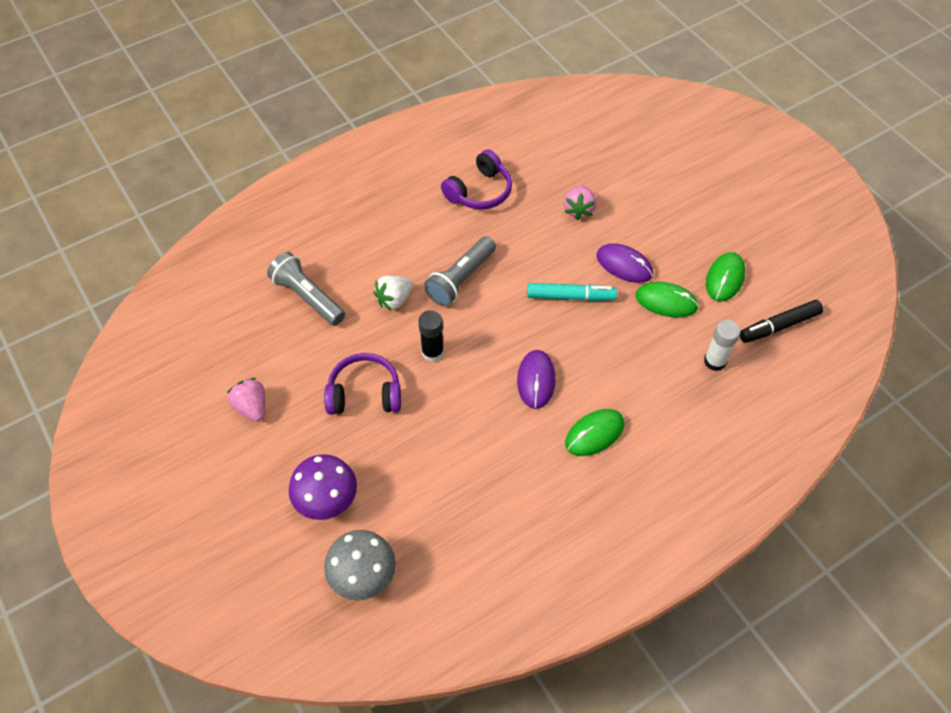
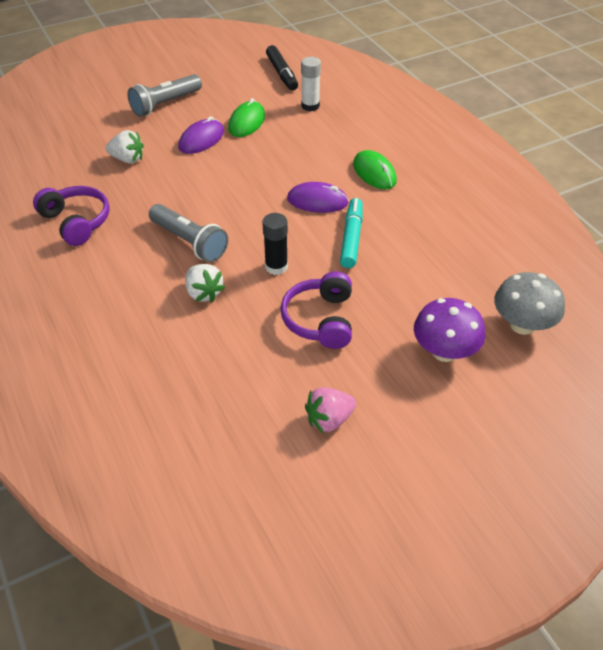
camera: 85 degrees left, 10 degrees down
(308, 297) = (181, 368): grey flashlight -> grey flashlight (165, 104)
(570, 297) = (229, 173): turquoise marker -> turquoise marker (351, 238)
(578, 210) = (127, 159): pink strawberry -> white strawberry
(725, 278) = (230, 91): green mouse -> none

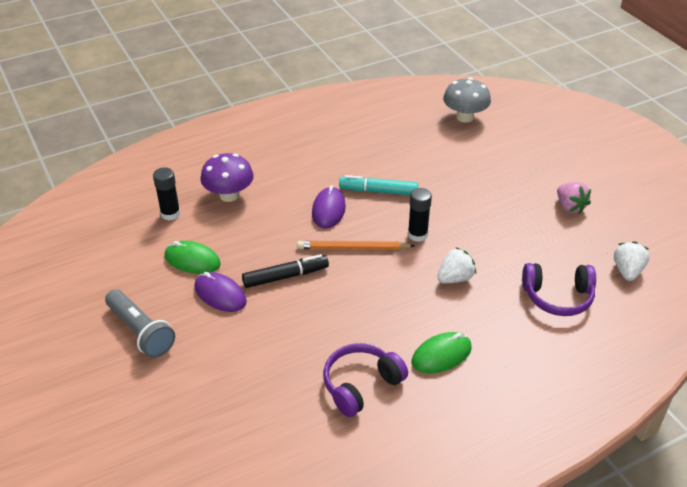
camera: 90 degrees left, 5 degrees down
(127, 159) = (250, 354): white strawberry -> white strawberry (627, 271)
(189, 242) = (389, 292): grey flashlight -> none
(256, 218) = (353, 248): none -> orange pencil
(282, 73) = (99, 235): black marker -> black marker (286, 276)
(310, 106) = (170, 213): white glue stick -> black glue stick
(320, 320) = (475, 210): purple headphones -> purple headphones (557, 297)
(374, 173) = (289, 175): green mouse -> green mouse (441, 355)
(444, 351) = (496, 152): purple mushroom -> purple mushroom (229, 195)

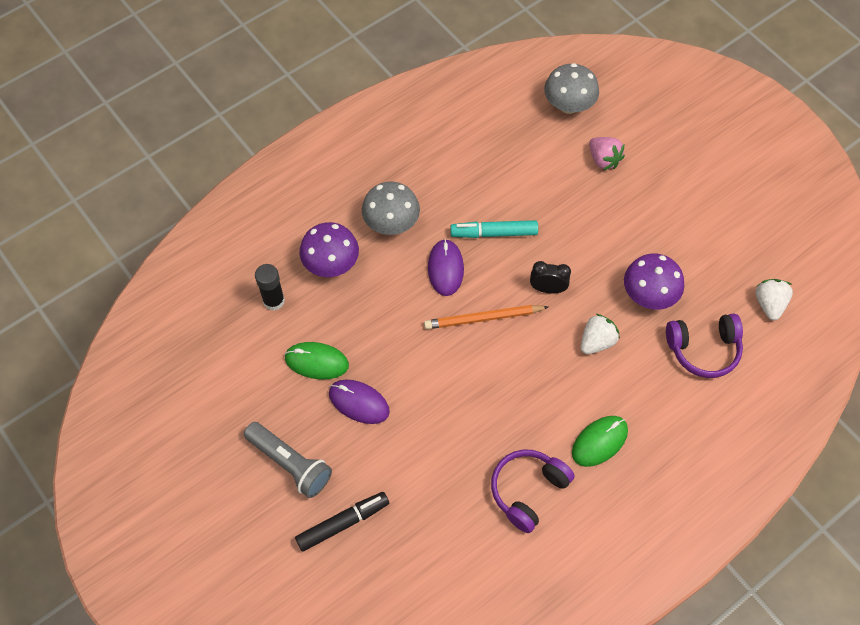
camera: 10 degrees left, 20 degrees up
(286, 276) = (421, 367): black marker -> black marker (343, 523)
(290, 174) = (391, 223): none -> grey mushroom
(417, 234) = (547, 289): black glue stick -> black clock
(511, 250) = (649, 295): none -> purple mushroom
(570, 207) = (701, 224): pink strawberry -> pink strawberry (603, 160)

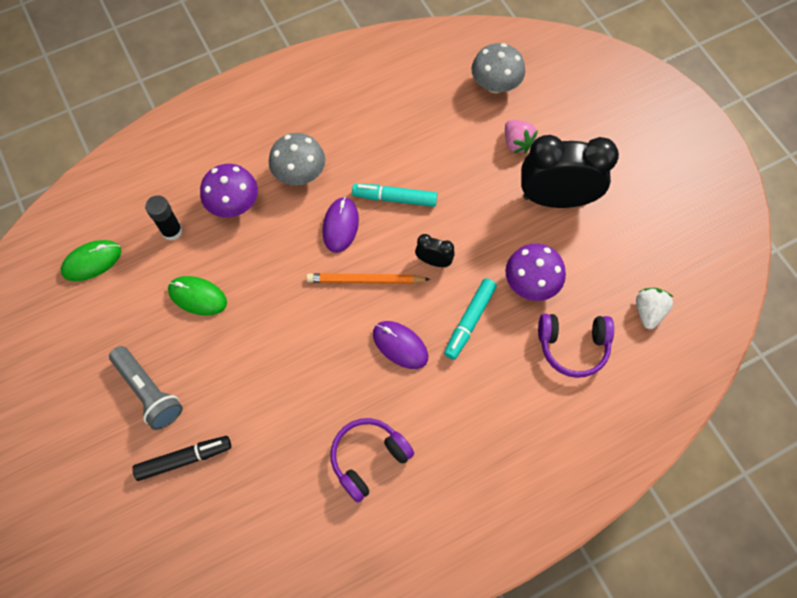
camera: 10 degrees right, 5 degrees up
(359, 402) = (227, 343): purple mouse -> purple mouse (400, 345)
(596, 341) = (469, 321): white strawberry -> turquoise marker
(599, 441) = (449, 421): green mouse -> green mouse (92, 261)
(654, 209) = (556, 199): none -> black clock

